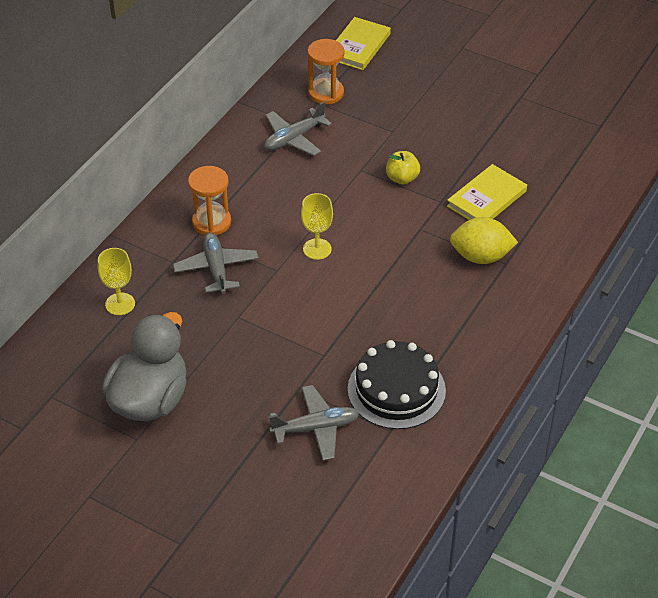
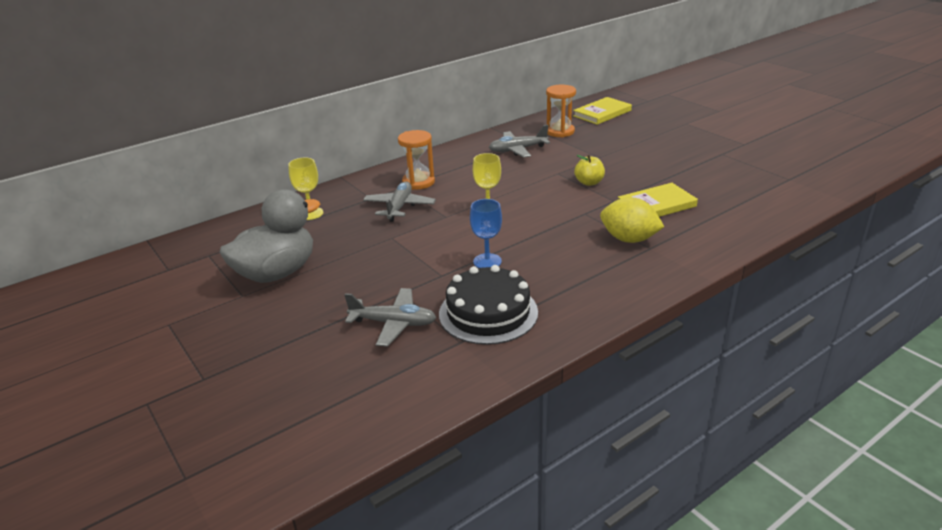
camera: 25 degrees right, 15 degrees down
(358, 324) = (487, 261): none -> blue goblet

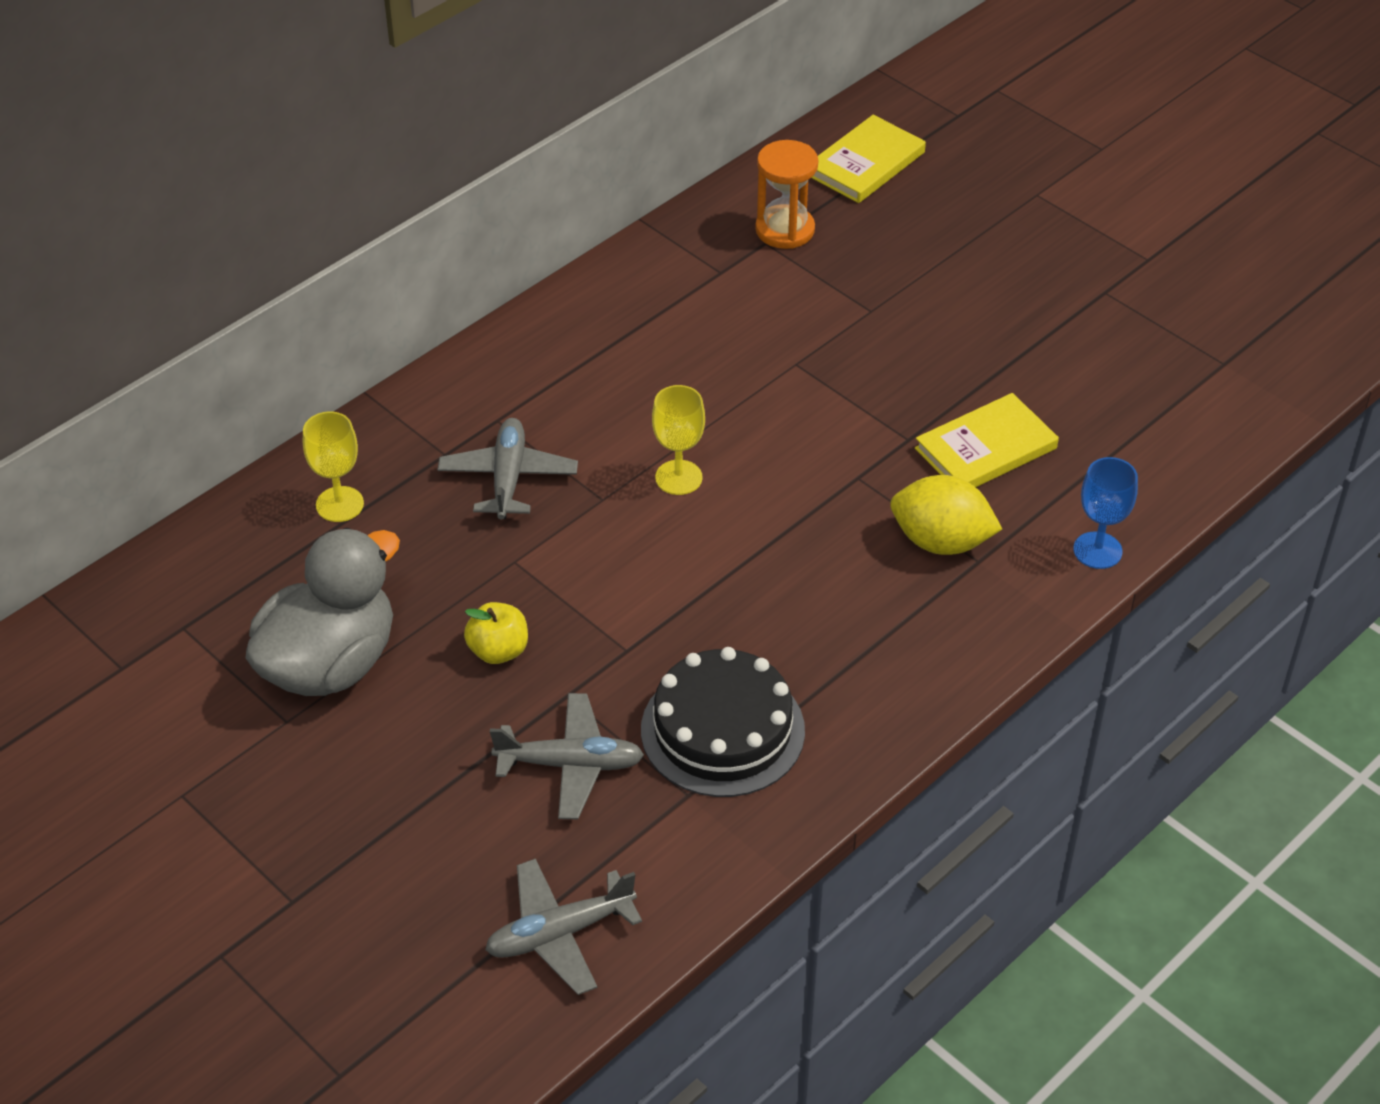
camera: 10 degrees left, 15 degrees up
(418, 182) = (528, 403): orange hourglass -> none
(487, 261) = (700, 611): blue goblet -> blue goblet (1097, 550)
(518, 150) = (707, 293): grey plane -> grey plane (560, 933)
(589, 182) = (858, 389): yellow apple -> yellow apple (498, 651)

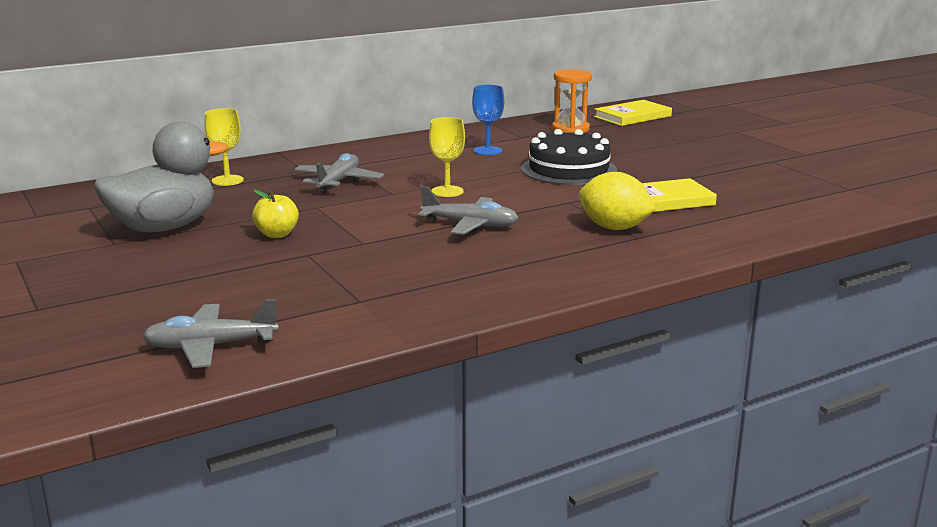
camera: 15 degrees right, 25 degrees down
(570, 764) = (285, 279): grey plane -> grey plane (470, 225)
(722, 730) = (406, 279): black cake -> black cake (568, 169)
(1097, 550) = (730, 242): blue goblet -> blue goblet (487, 151)

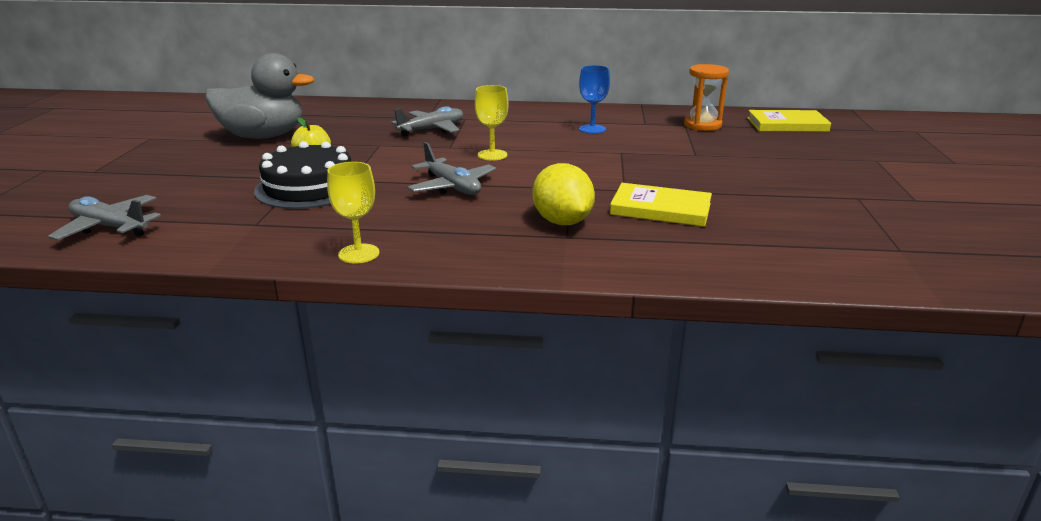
camera: 35 degrees right, 5 degrees up
(227, 180) = (366, 112): yellow goblet -> yellow goblet (359, 254)
(568, 169) = (629, 159): black cake -> black cake (309, 187)

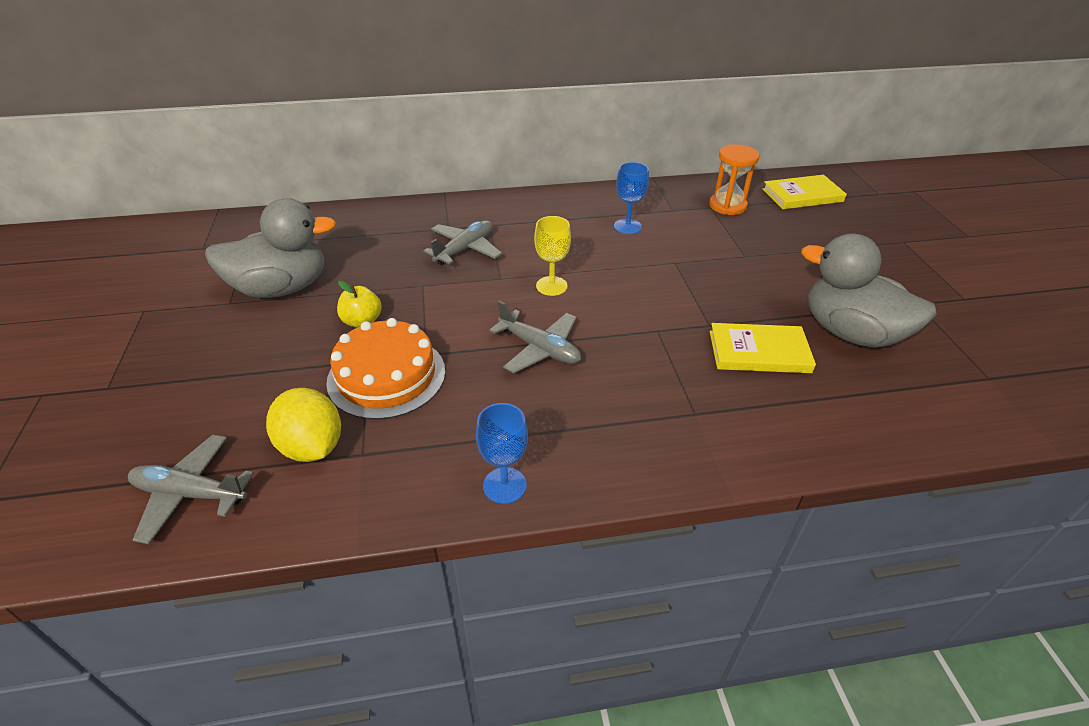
camera: 15 degrees left, 15 degrees up
(309, 187) = (386, 376): black cake -> orange cake
(359, 254) = (504, 485): yellow goblet -> blue goblet
(562, 222) = (679, 390): yellow lemon -> yellow lemon (312, 446)
(767, 208) = (850, 333): none -> grey duck

